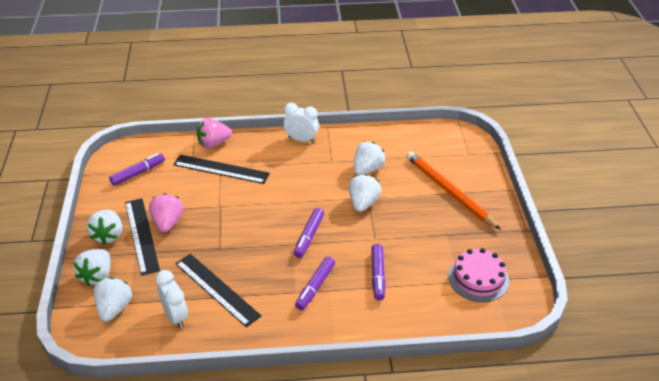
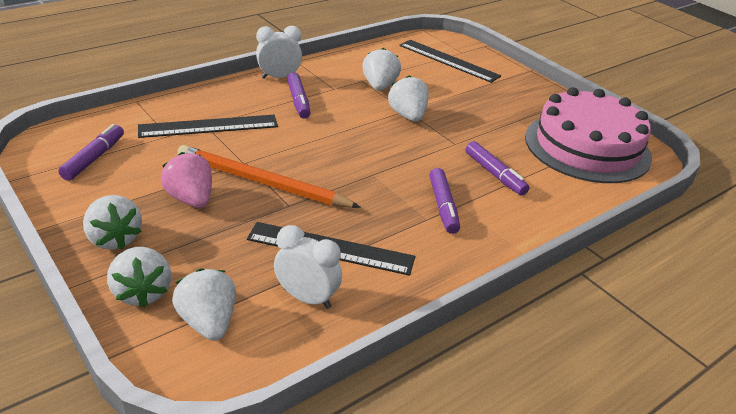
camera: 35 degrees left, 5 degrees down
(142, 235) = (166, 223): black ruler -> black ruler (448, 60)
(213, 143) = (173, 104): pink strawberry -> none
(309, 236) = (383, 161): purple marker -> purple marker (298, 101)
(449, 191) = (479, 85): orange pencil -> orange pencil (262, 182)
(478, 278) = (587, 147): pink cake -> pink cake, size x1.76

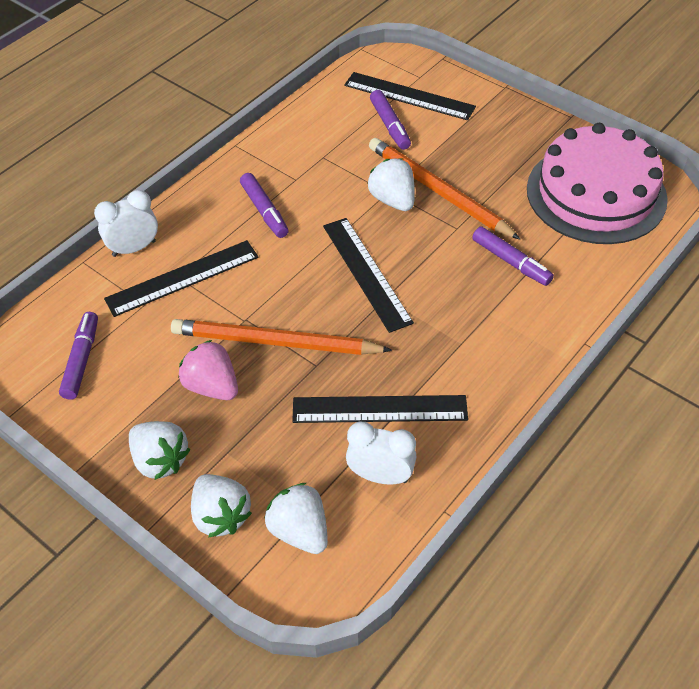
camera: 10 degrees left, 15 degrees up
(279, 77) = (227, 178): white clock -> white clock (134, 248)
(363, 155) = (366, 273): none -> black ruler
(379, 86) = (346, 161): white strawberry -> none
(443, 206) = (472, 322): purple marker -> purple marker (390, 125)
(448, 118) = (438, 191): none -> orange pencil

